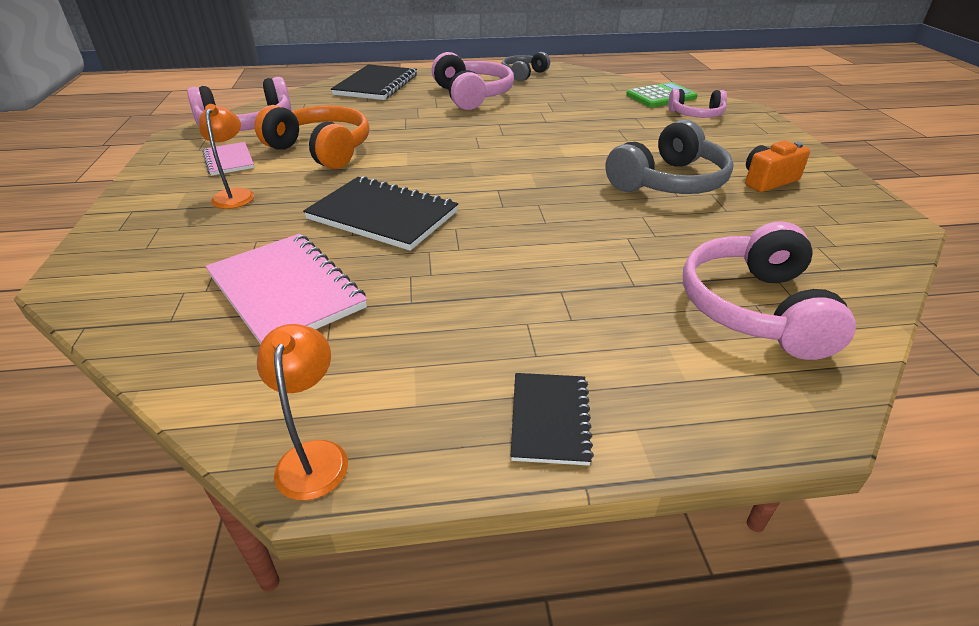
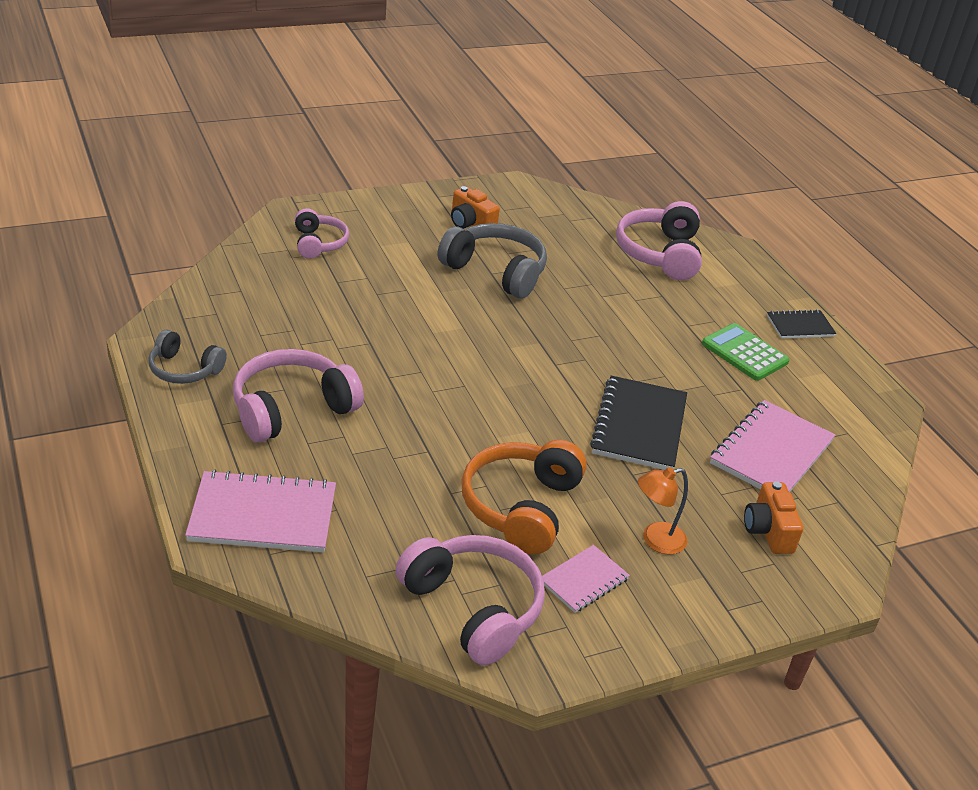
camera: 110 degrees left, 0 degrees up
(183, 255) = (768, 531): none -> orange camera
(314, 456) = (881, 400): orange lamp -> none
(376, 85) = (263, 515): black notebook -> pink notebook
(661, 96) = (260, 261): green calculator -> green calculator (744, 353)
(754, 309) = (660, 254): pink headphones -> pink headphones turned 105 degrees clockwise

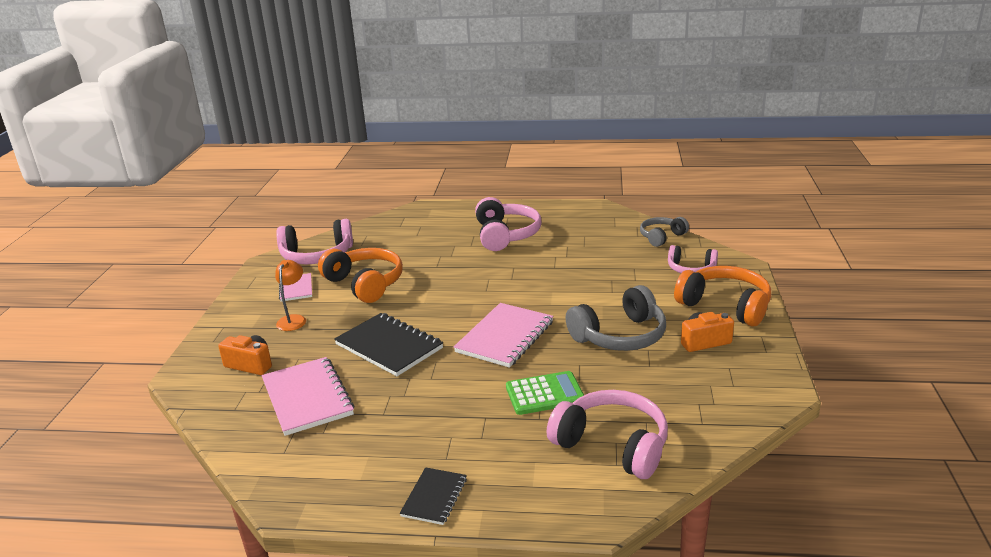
camera: 125 degrees right, 10 degrees down
(184, 369) = (562, 213): grey headphones -> grey headphones (661, 237)
(263, 515) = (430, 218): pink notebook -> pink notebook (505, 337)
(392, 217) = (725, 306): none -> orange headphones
(744, 353) = (424, 436): green calculator -> green calculator (544, 394)

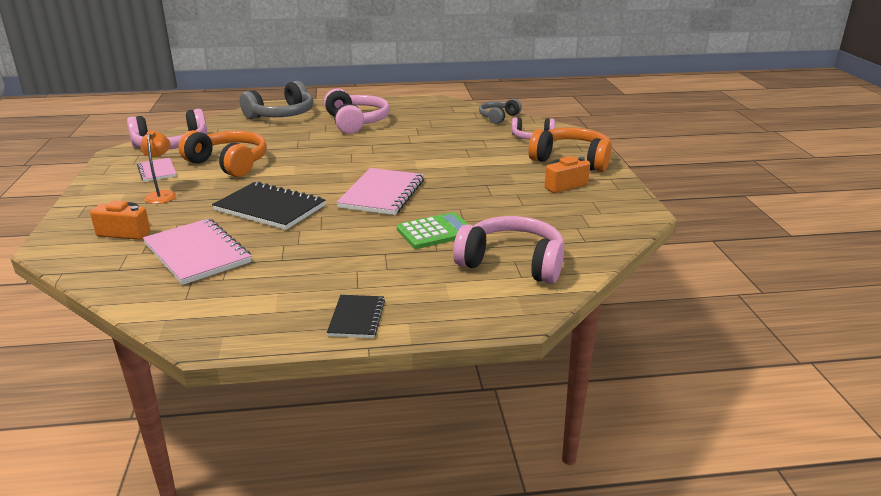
camera: 15 degrees left, 0 degrees up
(620, 336) = (488, 186): grey headphones -> grey headphones (281, 115)

